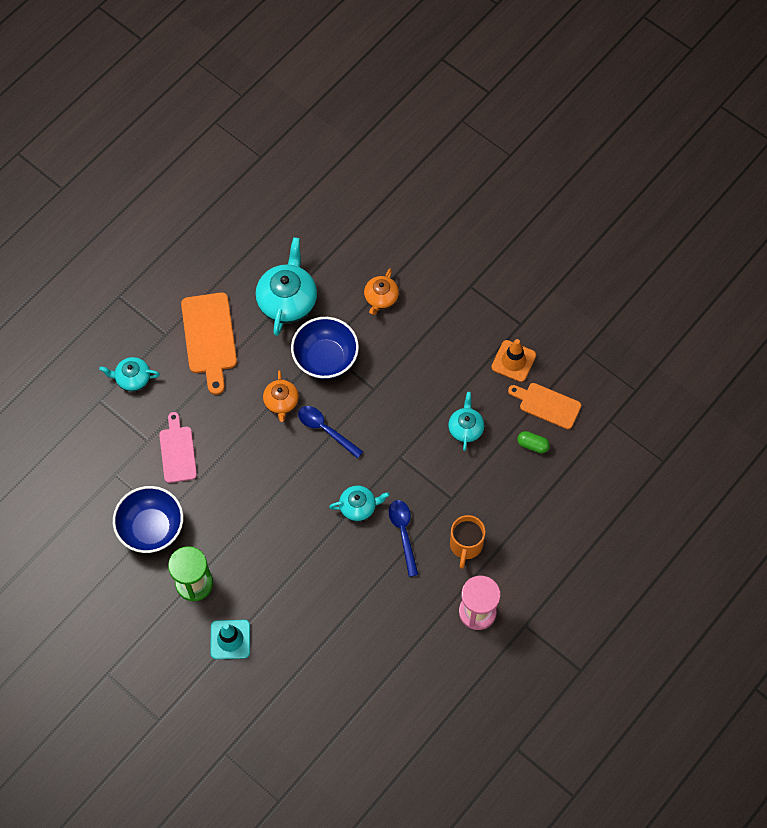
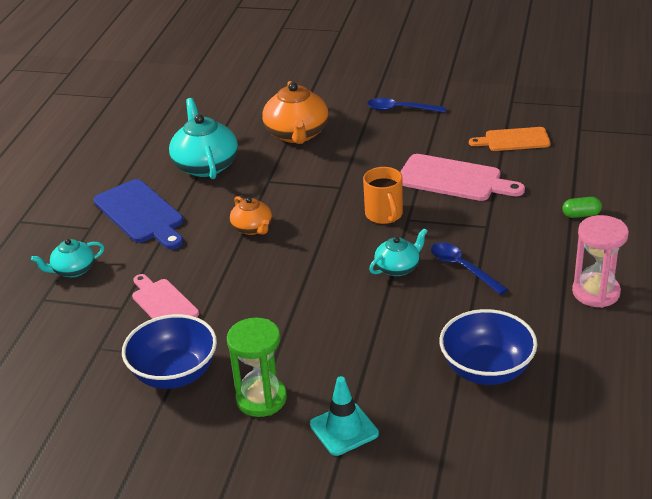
camera: 25 degrees left, 30 degrees down
(209, 338) = (141, 214): orange cutting board -> blue cutting board
(325, 358) = (274, 186): blue bowl -> blue bowl (486, 370)
(325, 429) = (315, 229): blue spoon -> blue spoon (400, 109)
(381, 298) = (297, 134): orange teapot -> orange teapot, size x1.75
(465, 428) = (454, 179): turquoise teapot -> pink cutting board
(466, 545) = (534, 251): orange mug -> orange mug (384, 215)
(513, 361) = (456, 127): orange traffic cone -> none
(532, 445) = (527, 166): green capsule -> green capsule (581, 215)

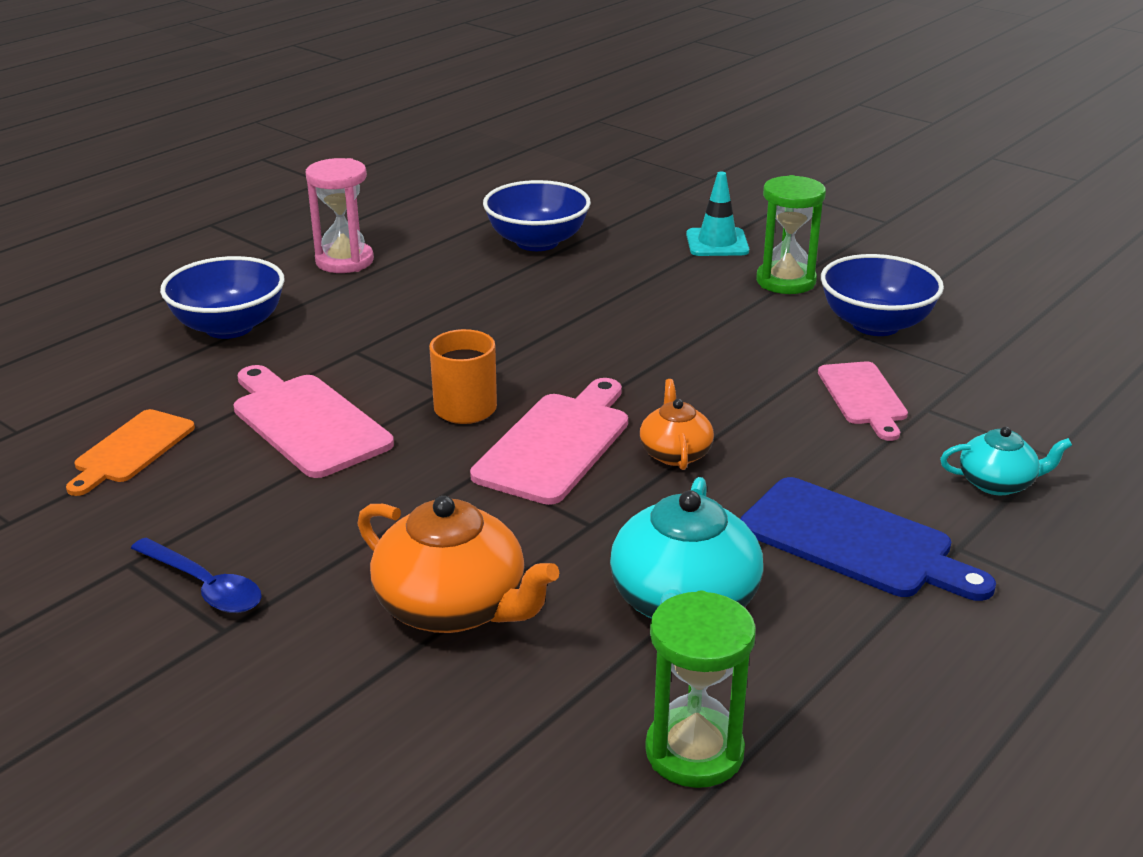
camera: 155 degrees left, 5 degrees down
(141, 214) = (854, 541): blue cutting board -> blue cutting board turned 135 degrees clockwise
(174, 124) = (694, 752): none -> green hourglass
(297, 134) = (453, 607): orange teapot -> orange teapot turned 105 degrees clockwise
(317, 212) = (556, 444): none -> pink cutting board
(398, 268) = (522, 343): turquoise teapot -> none
(462, 268) = (447, 320): blue spoon -> none
(513, 140) = (131, 450): orange cutting board -> orange cutting board turned 90 degrees clockwise
(581, 215) = (229, 327): green capsule -> blue bowl

